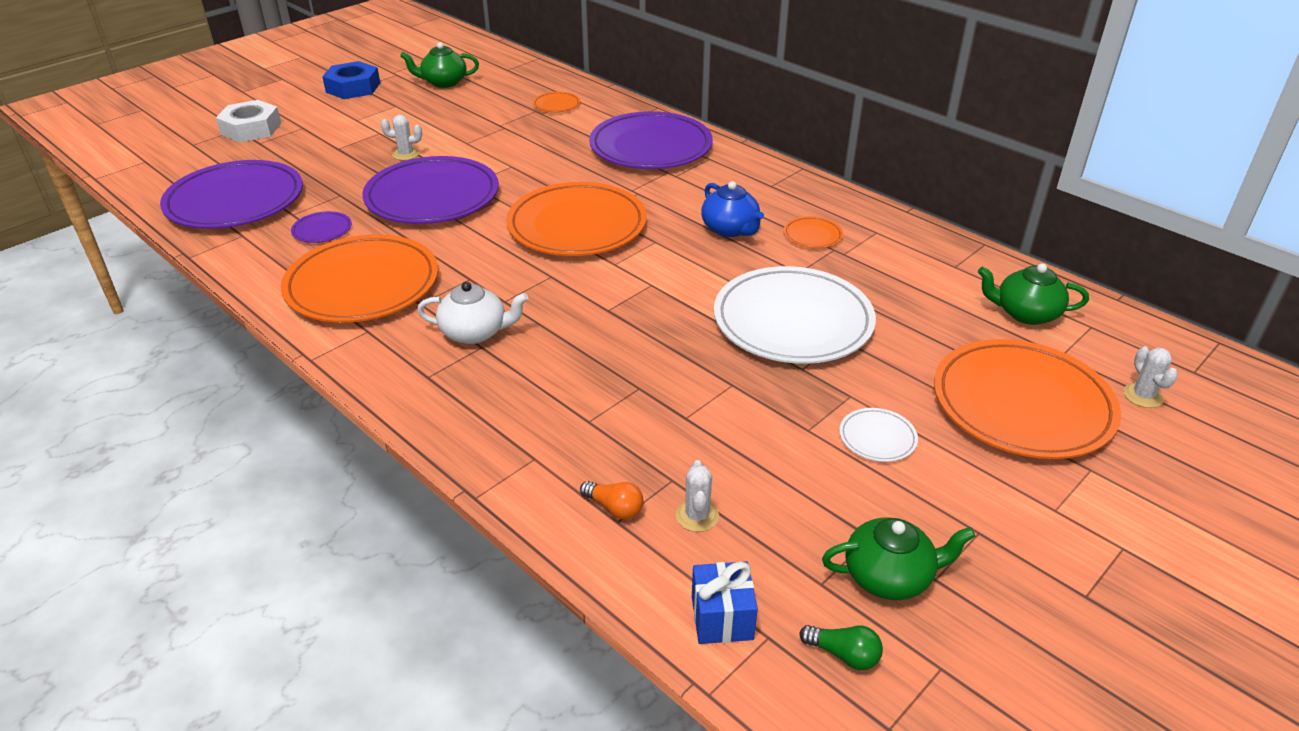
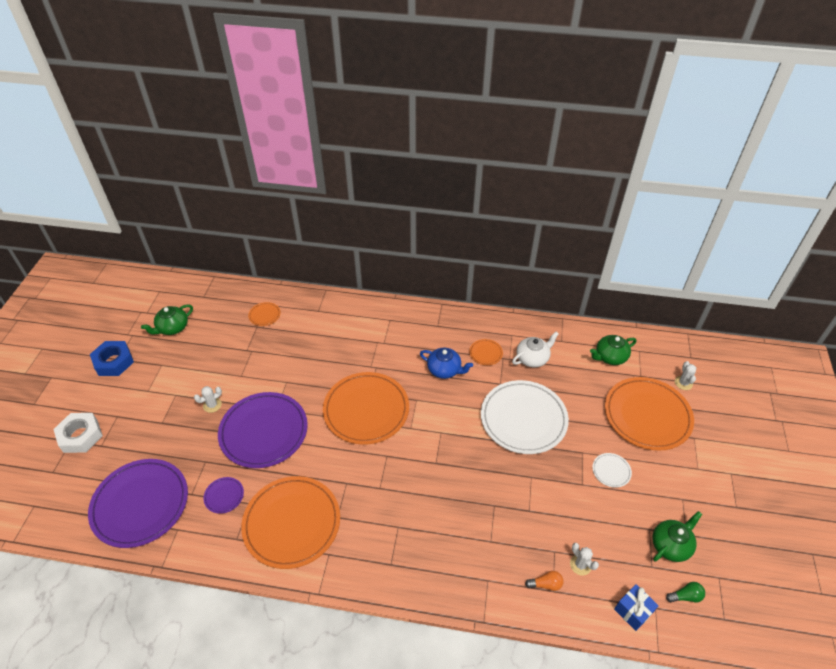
camera: 35 degrees left, 10 degrees up
(475, 332) = (386, 519): white teapot -> white teapot (532, 358)
(651, 147) = (350, 325): purple plate -> none
(1143, 396) = (683, 383): white cactus -> white cactus turned 45 degrees clockwise

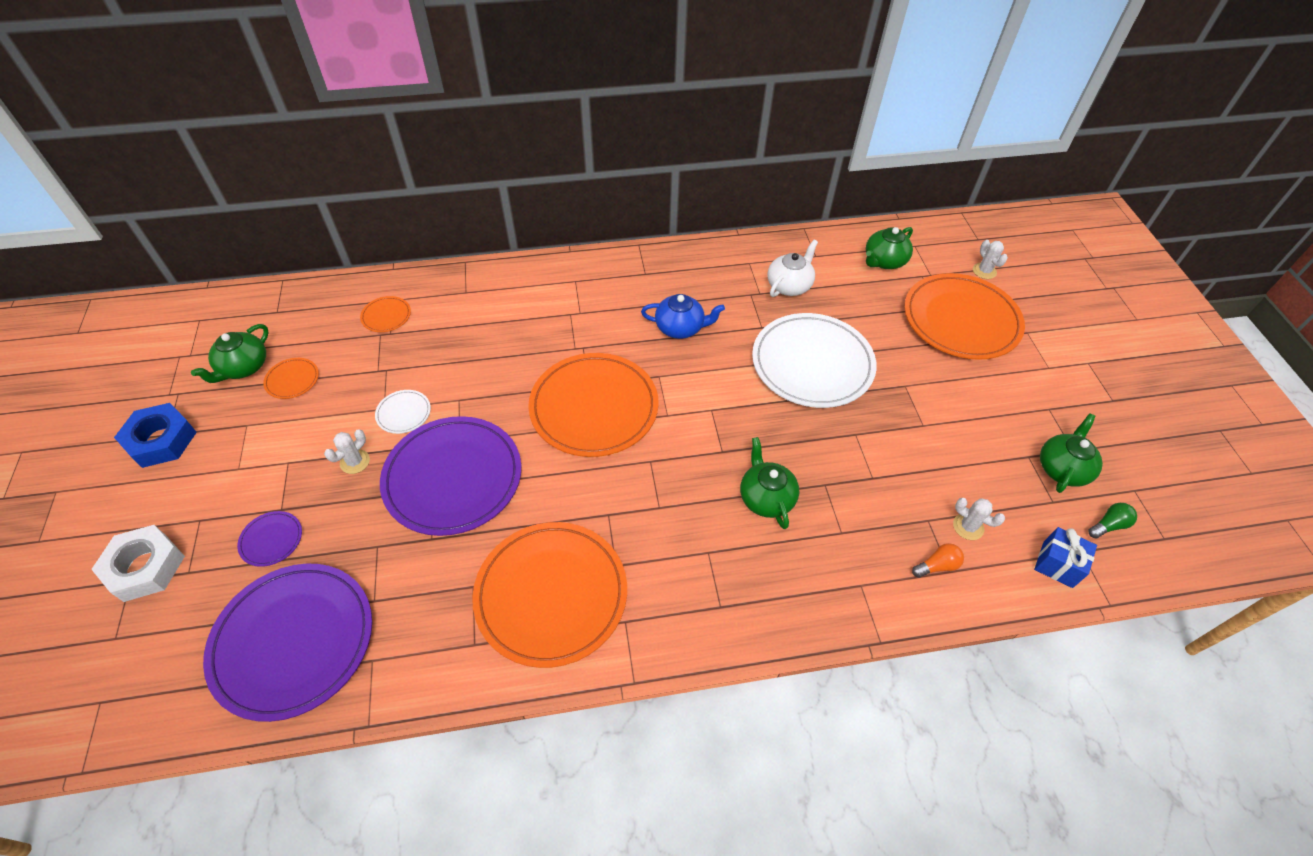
camera: 20 degrees left, 5 degrees up
(224, 496) = (428, 588): purple plate -> purple plate (271, 540)
(451, 502) = (766, 497): none -> green teapot
(485, 353) = (725, 293): orange plate -> orange plate (292, 380)
(611, 471) = (950, 399): white plate -> white plate (403, 413)

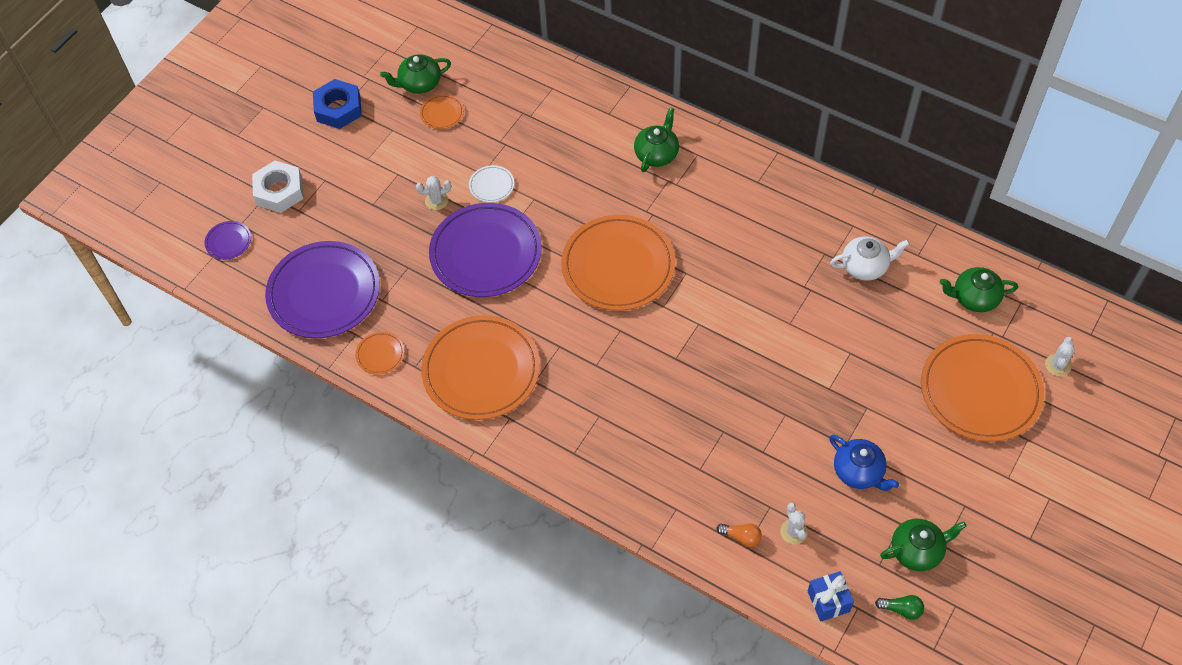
camera: 45 degrees right, 5 degrees up
(271, 540) = (354, 221): purple plate -> purple plate (228, 242)
(386, 316) = (538, 99): orange plate -> orange plate (380, 354)
(680, 328) = (740, 245): blue teapot -> blue teapot (859, 472)
(766, 497) = (673, 410): green teapot -> green teapot (657, 154)
(812, 364) = (812, 341): white plate -> none

